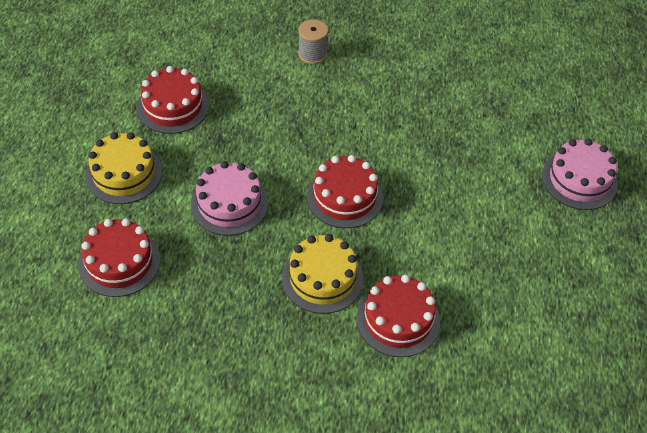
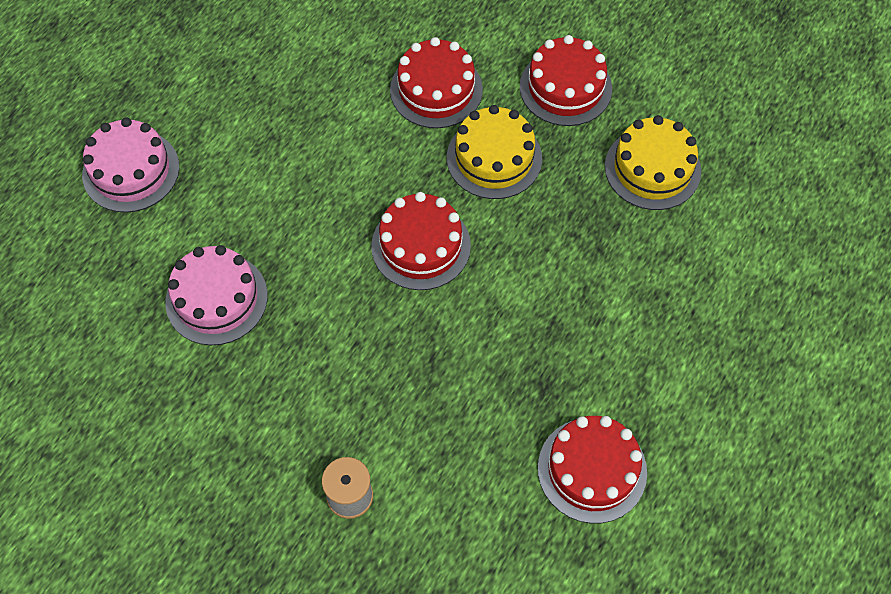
camera: 155 degrees left, 10 degrees up
(119, 262) = (718, 254): red cake -> red cake (565, 87)
(123, 173) = (688, 377): yellow cake -> yellow cake (652, 168)
(229, 204) = (565, 285): pink cake -> pink cake (216, 298)

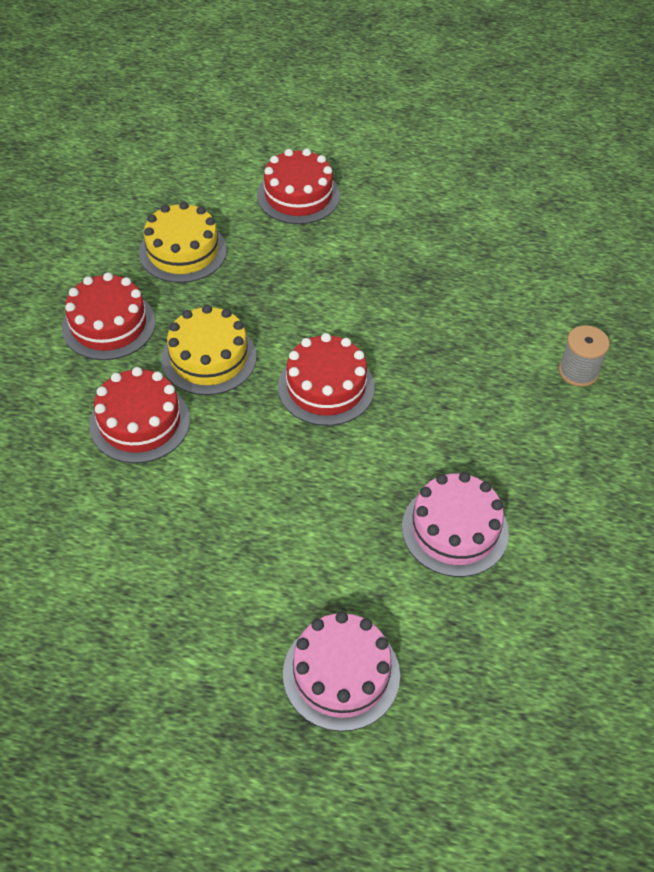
camera: 110 degrees left, 10 degrees down
(592, 470) = (472, 238): red cake -> red cake (298, 195)

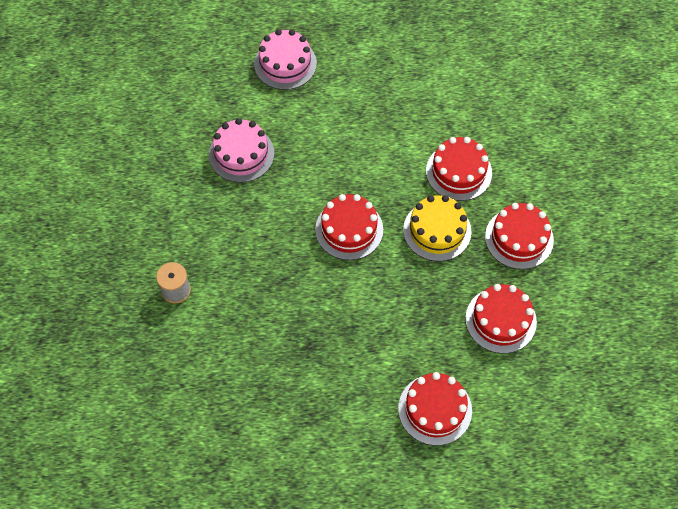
camera: 165 degrees right, 10 degrees up
(183, 251) = (500, 320): yellow cake -> red cake

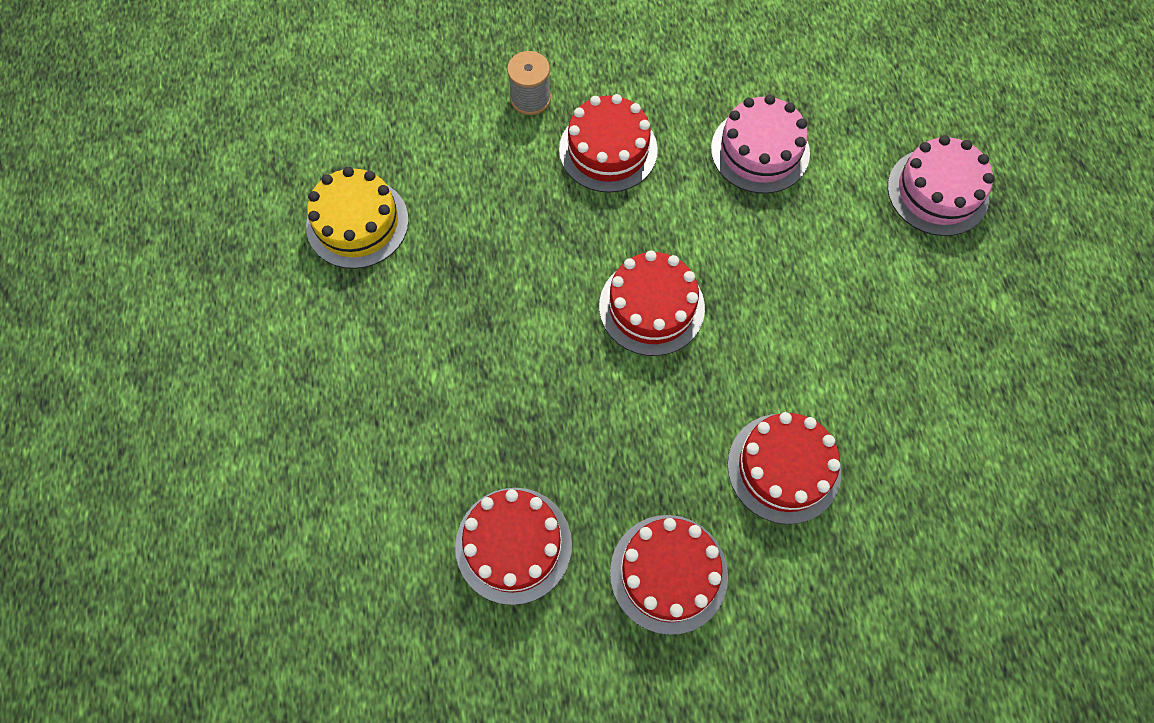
camera: 85 degrees right, 5 degrees up
(435, 409) = (360, 448): red cake -> red cake (608, 150)
(437, 230) = (666, 437): yellow cake -> yellow cake (357, 223)

